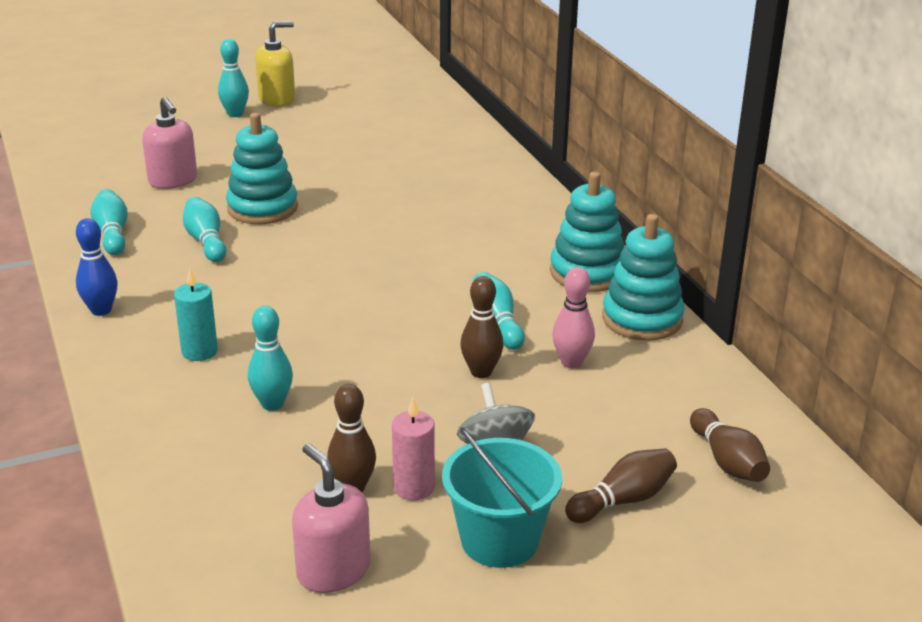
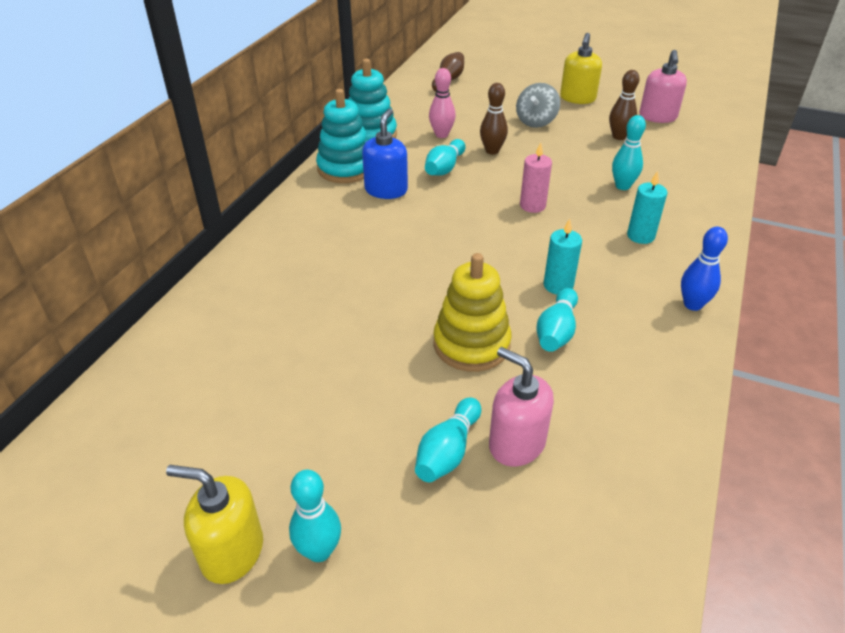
camera: 135 degrees left, 10 degrees up
(112, 234) = (635, 392): turquoise bowling pin -> turquoise bowling pin (448, 451)
(173, 181) = (516, 443): pink soap dispenser -> pink soap dispenser turned 60 degrees counterclockwise
(238, 271) = (558, 285): none -> turquoise candle
(262, 208) = (471, 344): turquoise stacking toy -> yellow stacking toy
(414, 487) = (591, 125): pink candle -> pink candle (532, 206)
(499, 540) = (577, 98): turquoise bucket -> yellow soap dispenser
(510, 273) = (386, 190): none -> blue soap dispenser
(623, 500) = (510, 88): brown bowling pin -> none

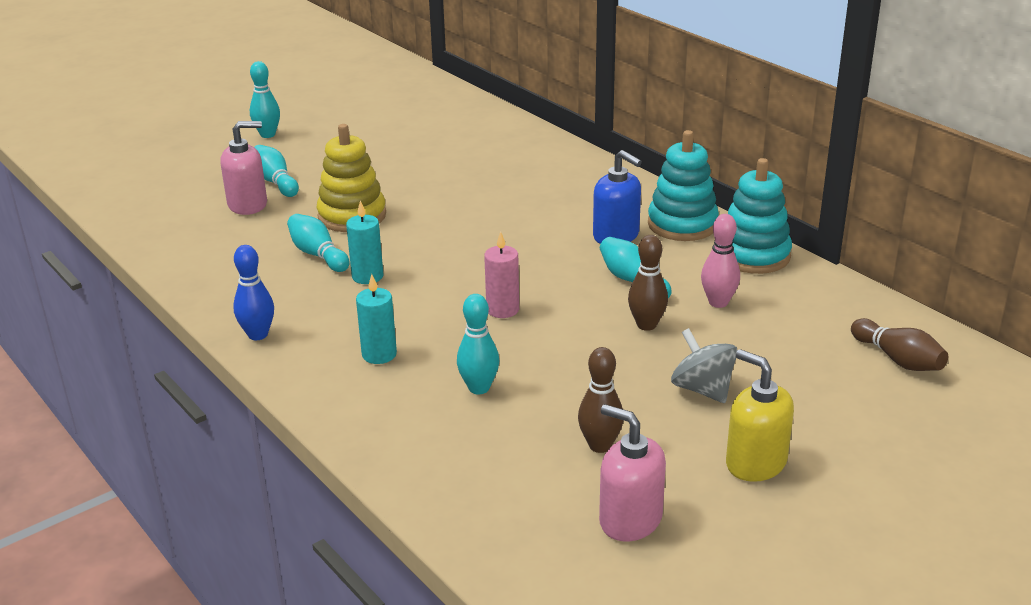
camera: 120 degrees right, 10 degrees down
(232, 551) = (299, 115): yellow soap dispenser -> none

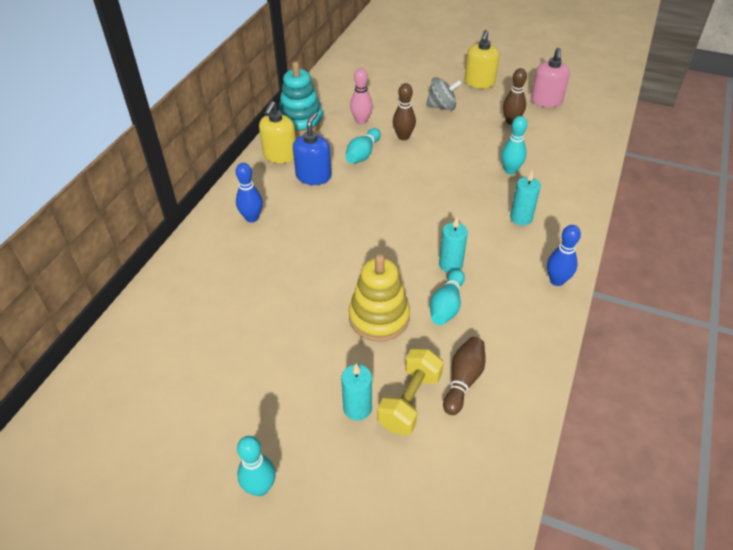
camera: 120 degrees left, 15 degrees up
(248, 205) = (410, 401): pink soap dispenser -> yellow dumbbell
(275, 182) = (357, 408): turquoise bowling pin -> turquoise candle
(502, 309) = (434, 190): pink candle -> none
(575, 185) = (252, 218): none -> blue bowling pin
(682, 224) = (280, 155): turquoise stacking toy -> yellow soap dispenser
(702, 389) = (442, 107): grey spinning top -> grey spinning top turned 120 degrees counterclockwise
(898, 359) = (369, 65): brown bowling pin -> brown bowling pin (463, 380)

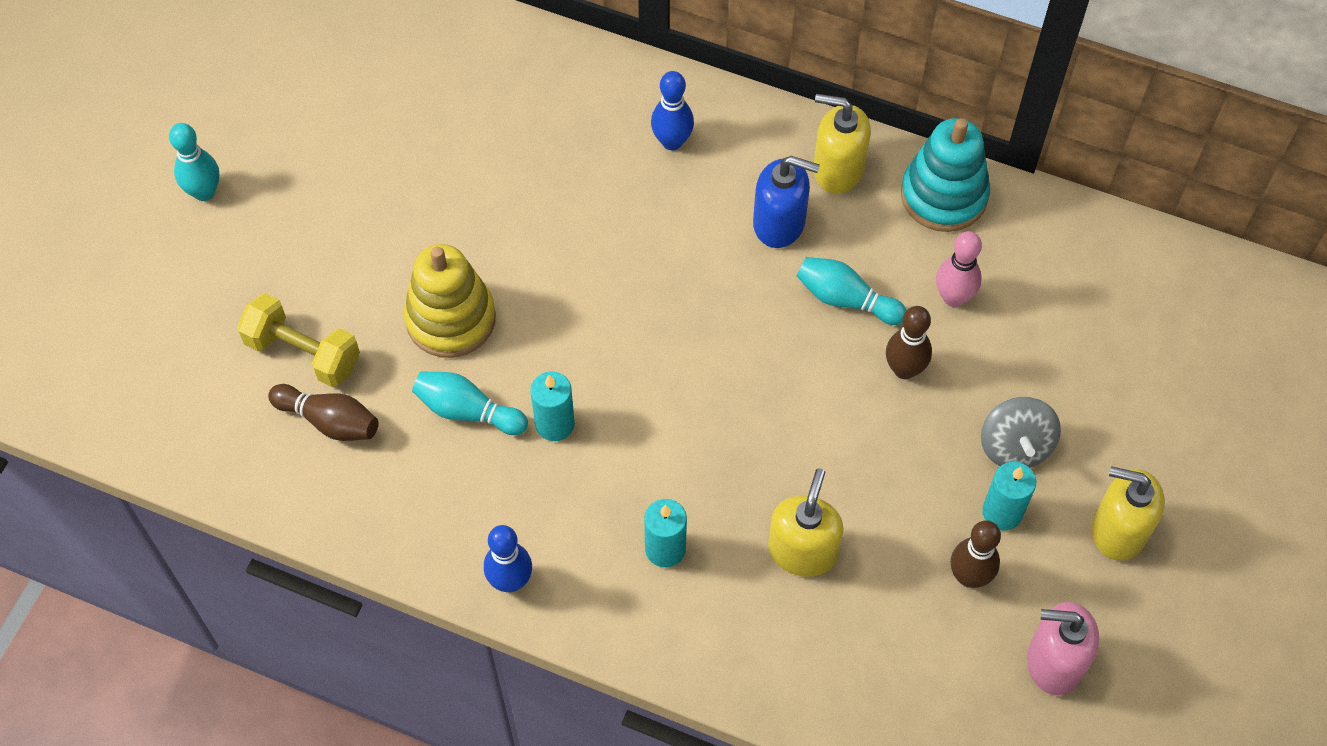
camera: 90 degrees right, 15 degrees up
(357, 408) = (300, 291): turquoise candle -> turquoise candle (1002, 512)
(510, 170) = (802, 551): turquoise bowling pin -> yellow soap dispenser

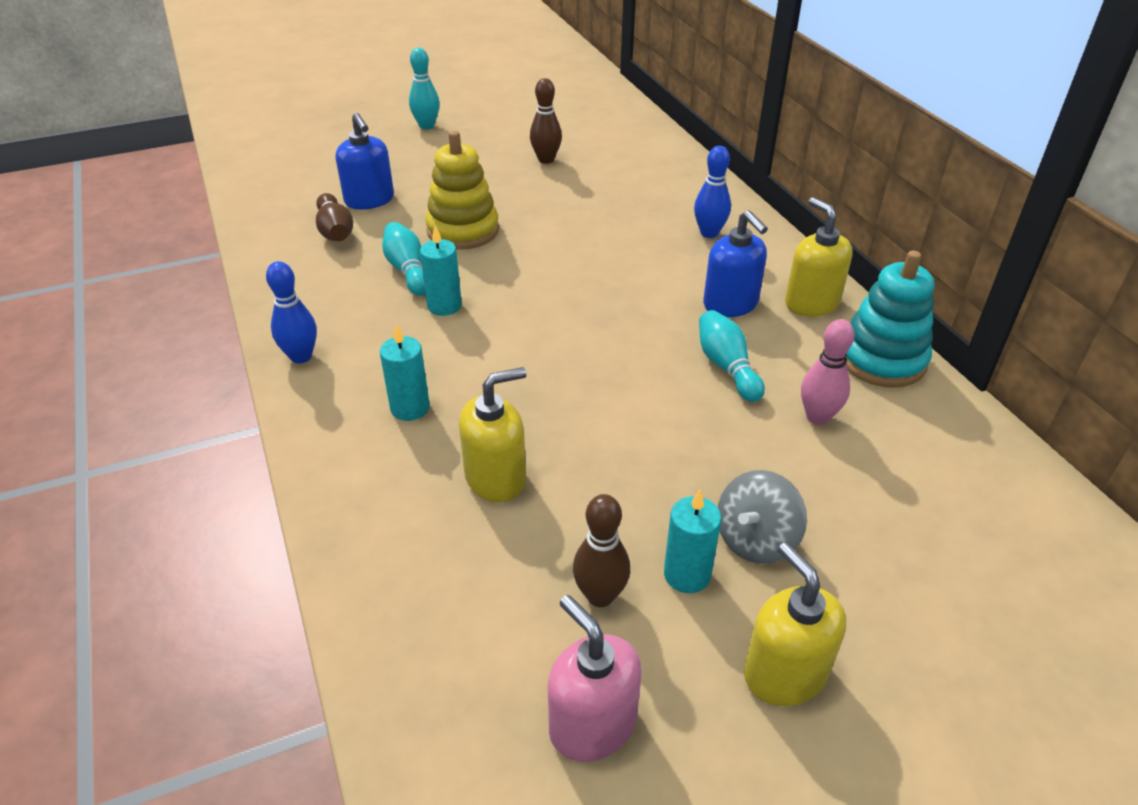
camera: 45 degrees right, 20 degrees down
(303, 353) = (369, 200): yellow dumbbell -> blue soap dispenser
(904, 369) = (721, 431): brown bowling pin -> brown bowling pin (546, 160)

